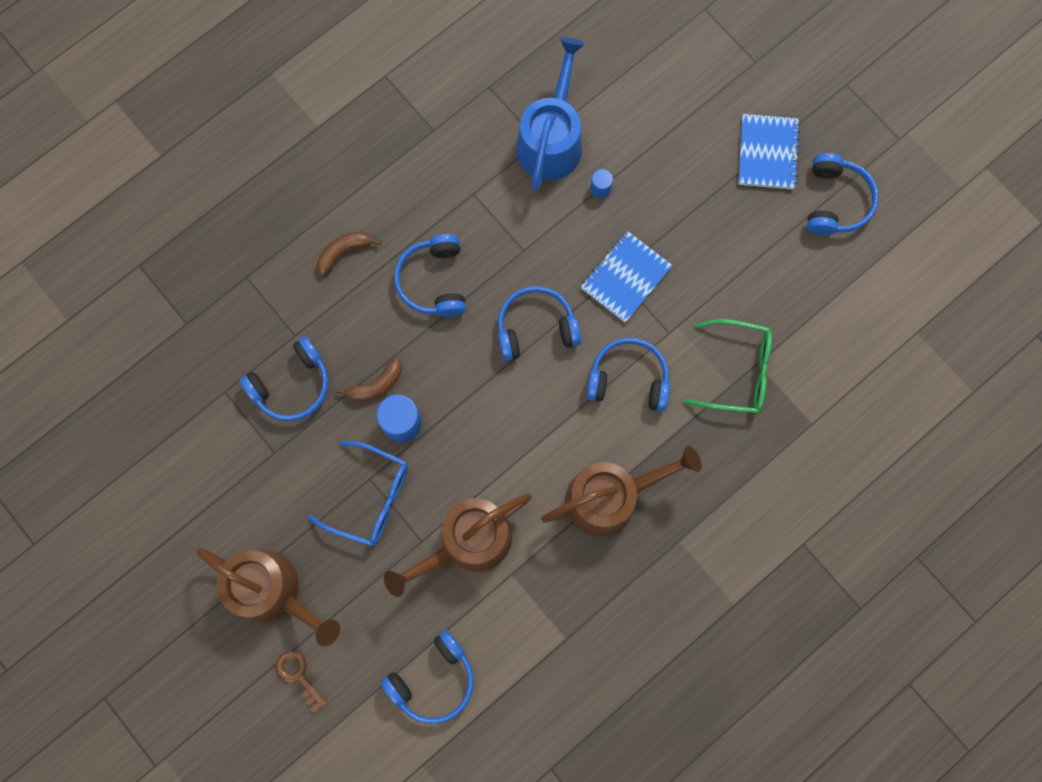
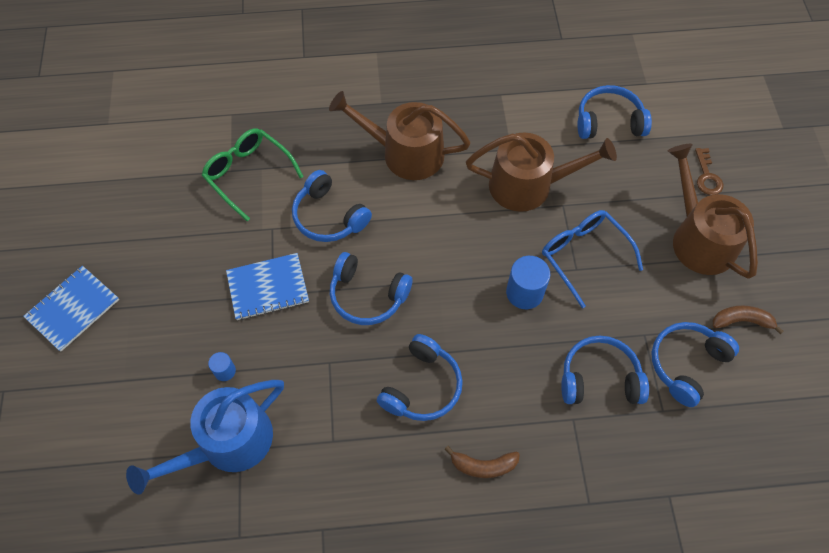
camera: 145 degrees left, 15 degrees down
(376, 385) = (527, 334): brown banana -> brown banana (741, 321)
(835, 201) = (65, 240): blue headphones -> blue headphones (686, 364)

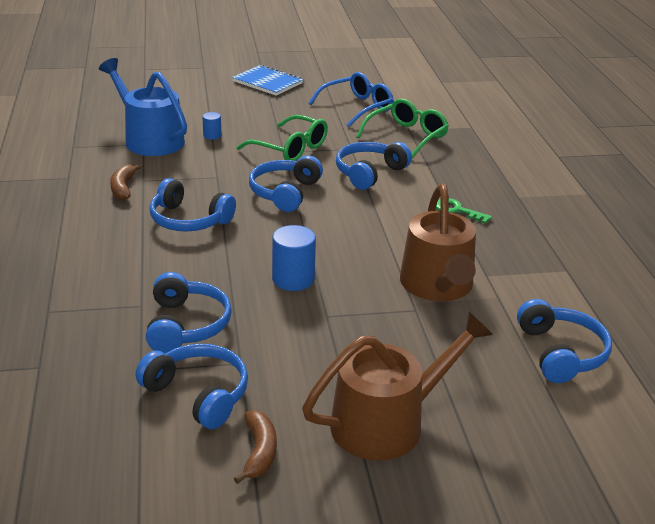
camera: 85 degrees right, 30 degrees down
(268, 287) = (290, 149): blue notebook -> green glasses
(405, 153) = (457, 210): brown watering can -> green key
(483, 466) = (103, 251): brown banana -> brown banana (123, 187)
(583, 255) = (346, 322): blue glasses -> blue glasses (357, 107)
(707, 176) = (498, 441): brown key -> none

